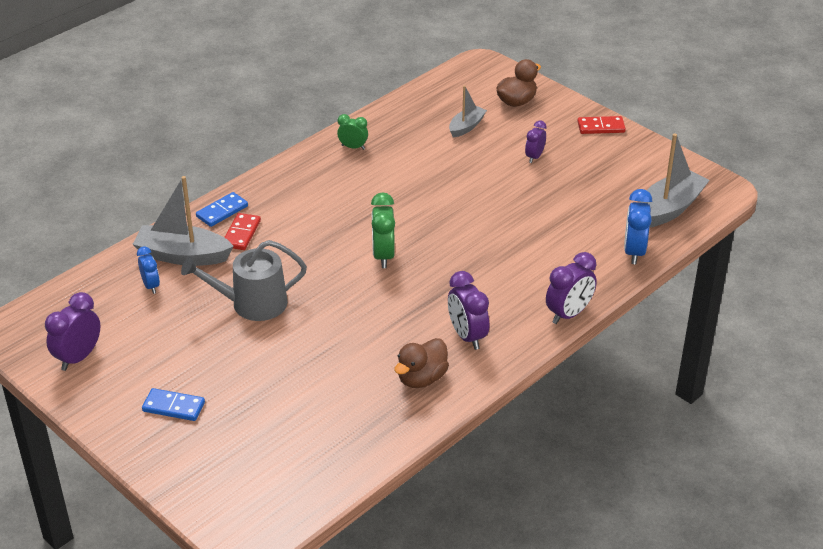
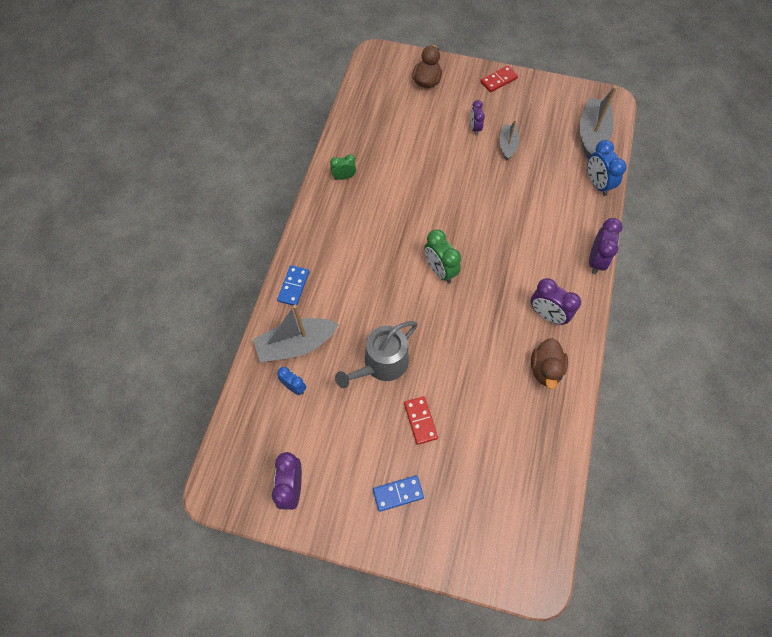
camera: 30 degrees left, 25 degrees up
(241, 233) = (324, 301): red domino -> red domino (420, 420)
(466, 127) = (409, 120): grey boat -> grey boat (507, 145)

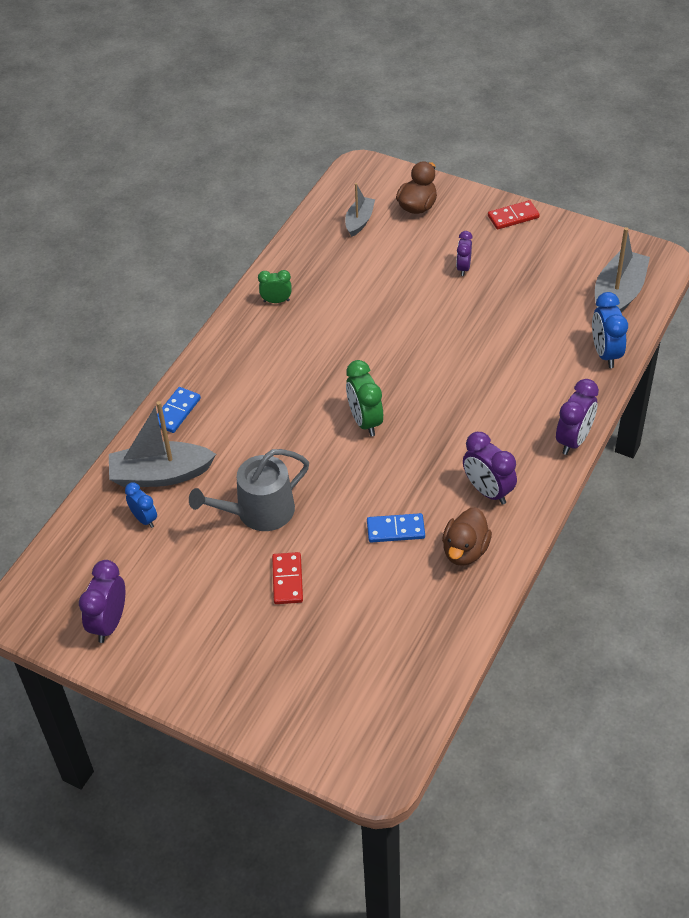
camera: 15 degrees right, 15 degrees down
(398, 493) = (235, 652): blue domino -> blue domino (395, 530)
(507, 145) = (500, 293): grey boat -> grey boat (359, 221)

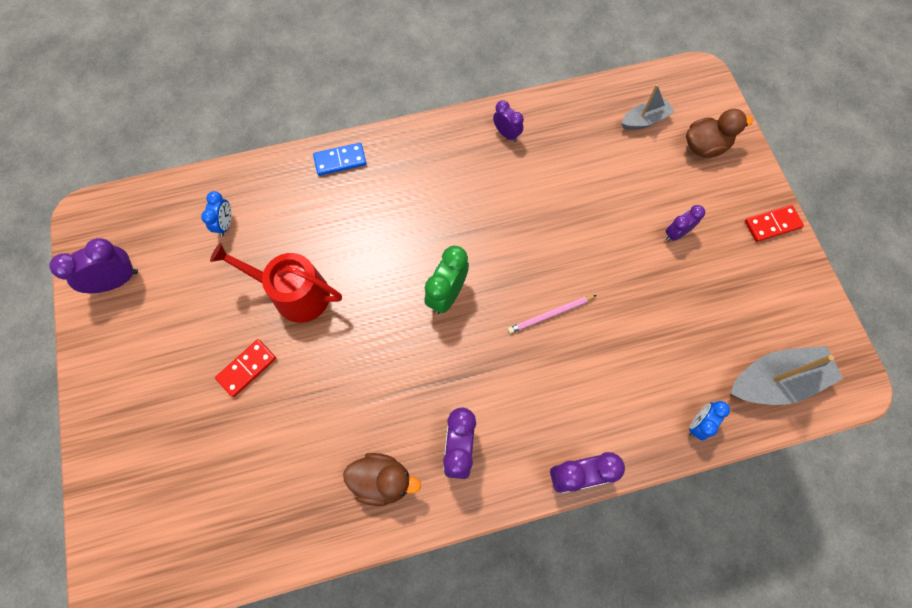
camera: 45 degrees right, 20 degrees up
(160, 474) = (274, 200): grey boat -> none
(258, 512) = (294, 294): grey watering can -> red watering can
(276, 301) = (506, 134): green clock -> purple clock
(395, 530) = (359, 408): blue domino -> none
(446, 375) = (550, 315): none -> pink pencil
(465, 550) = (382, 480): brown duck -> brown duck turned 150 degrees counterclockwise
(513, 217) = (772, 224): red domino -> red domino turned 45 degrees counterclockwise
(605, 353) = (698, 424): blue clock -> blue clock, size x0.63

